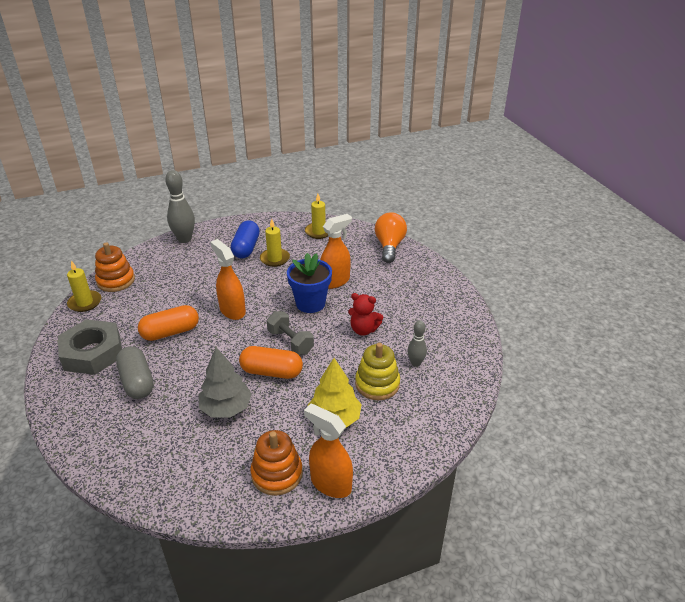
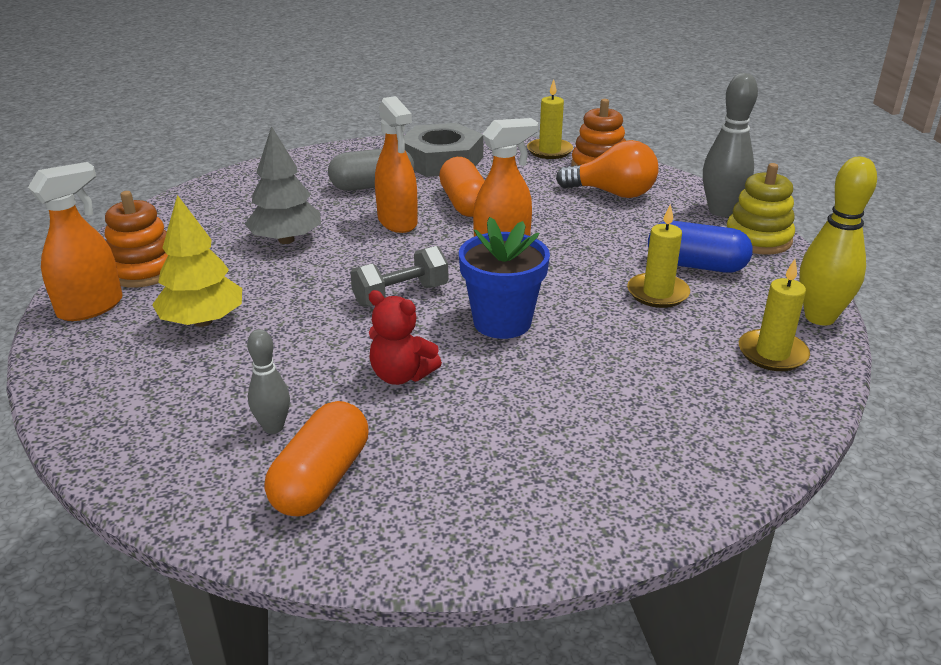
camera: 100 degrees right, 5 degrees down
(271, 372) = (337, 275): orange capsule -> orange capsule (321, 479)
(288, 219) = (819, 317): none -> yellow bowling pin
(335, 281) = (571, 357): orange spray bottle -> orange spray bottle (397, 222)
(363, 330) = (401, 375): red teddy bear -> red teddy bear turned 90 degrees counterclockwise
(377, 384) = (248, 372): yellow stacking toy -> yellow stacking toy (758, 239)
(389, 246) = (718, 458): orange light bulb -> orange light bulb (612, 193)

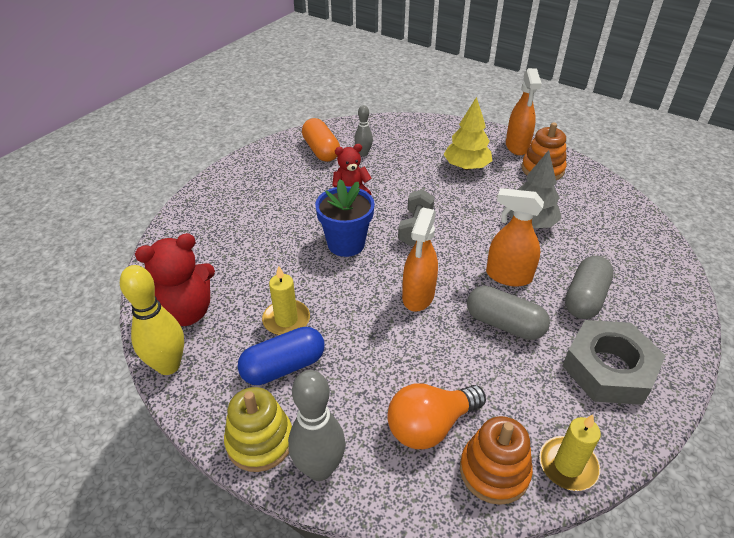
camera: 135 degrees right, 10 degrees up
(464, 204) = (504, 324): orange capsule -> grey capsule
(772, 353) = (185, 312): yellow candle -> red teddy bear

